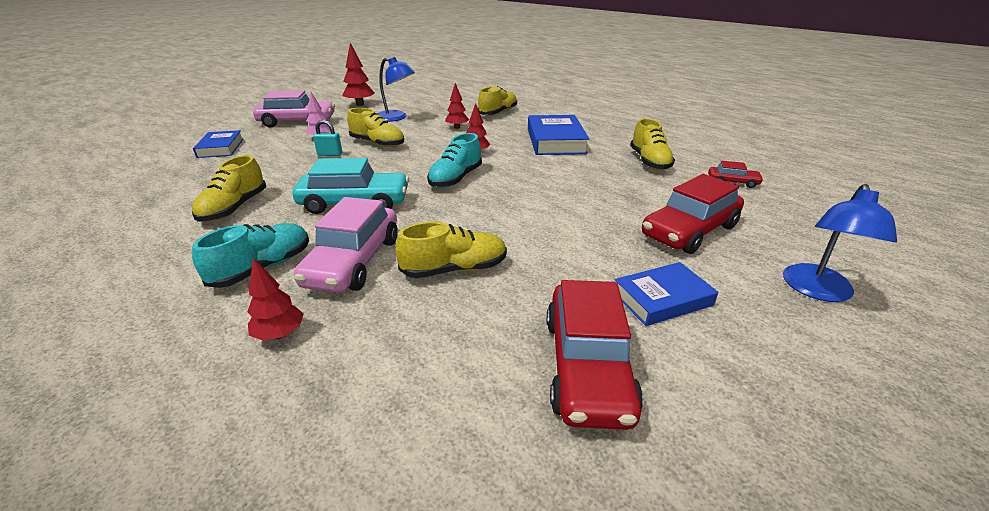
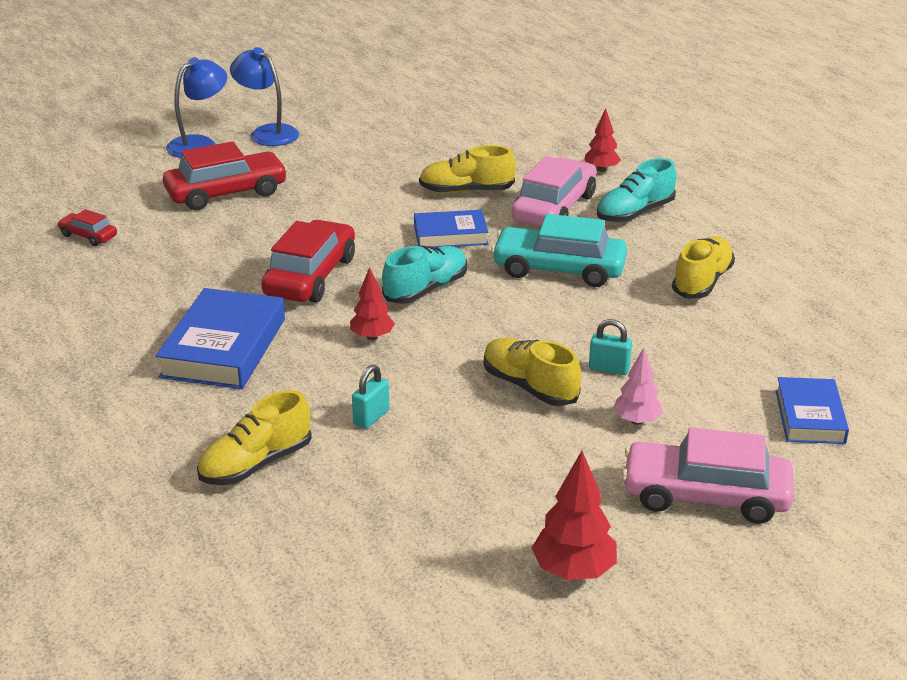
camera: 165 degrees left, 0 degrees up
(396, 118) = (486, 479): blue lamp -> blue lamp (267, 133)
(457, 127) = (371, 417): red tree -> turquoise padlock
(587, 366) = (405, 133): red car -> red car (311, 276)
(649, 161) = (138, 282): yellow shoe -> none
(662, 299) = (319, 154): blue book -> blue book (450, 235)

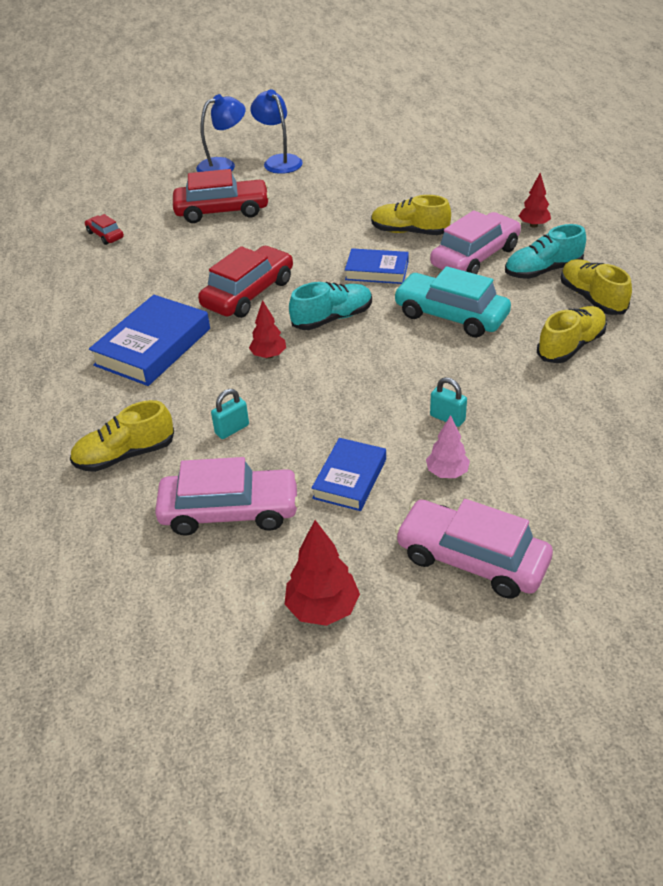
camera: 20 degrees right, 10 degrees up
(416, 498) = (230, 511): none -> pink car
(529, 387) = (372, 423): yellow shoe -> yellow shoe (592, 298)
(809, 417) = (605, 498): blue book -> blue book (349, 478)

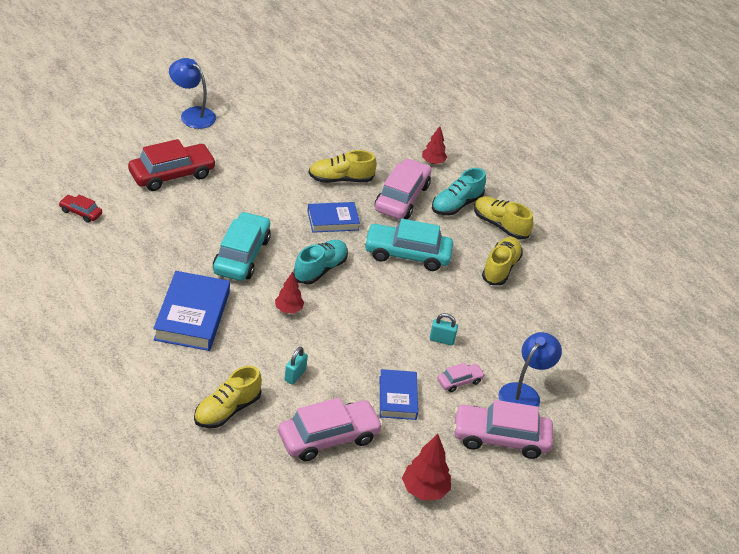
camera: 30 degrees left, 0 degrees up
(223, 165) = (144, 124): blue lamp -> blue lamp (524, 393)
(248, 293) = (241, 255): red car -> turquoise car
(447, 473) = (459, 381): pink tree -> pink car

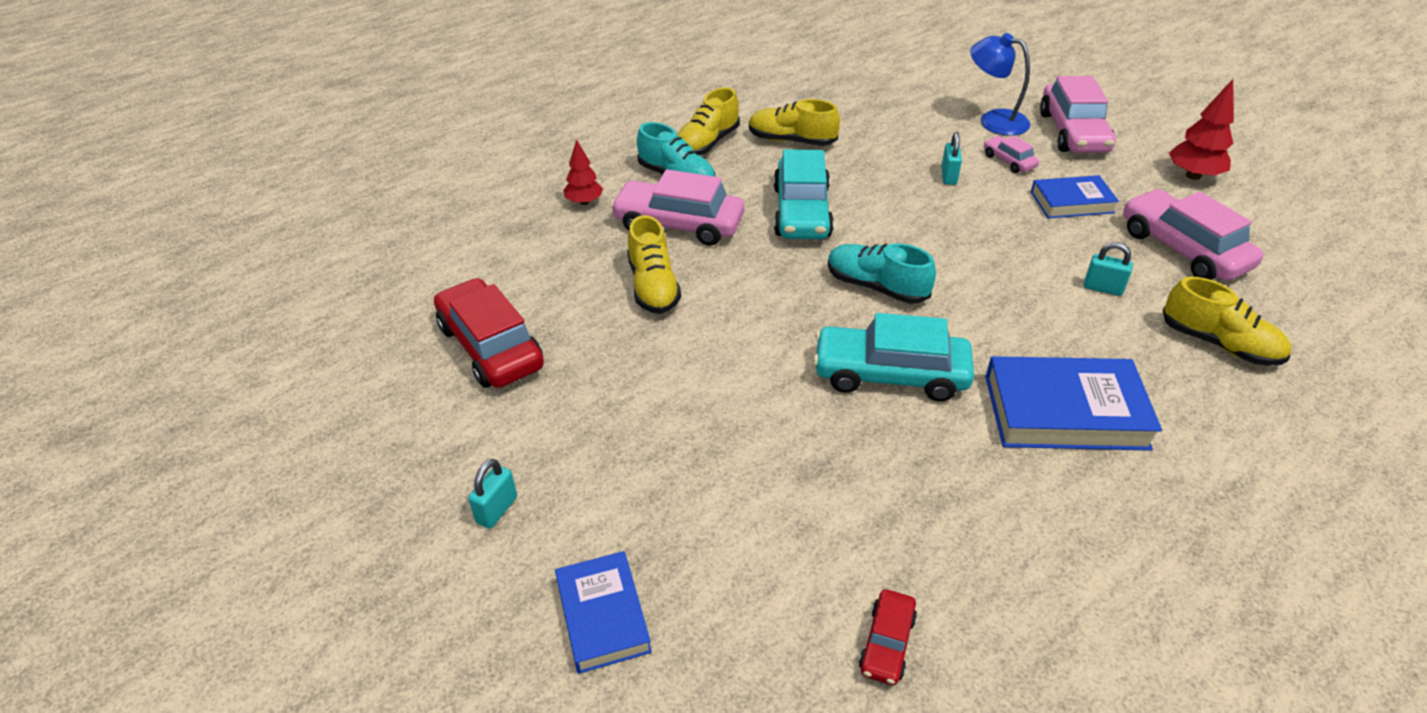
camera: 90 degrees left, 0 degrees up
(172, 174) = (708, 507): red car -> red car (491, 347)
(192, 114) = (497, 510): blue lamp -> turquoise padlock
(288, 309) = (980, 308): red tree -> none
(333, 220) = (758, 285): blue book -> blue book (603, 616)

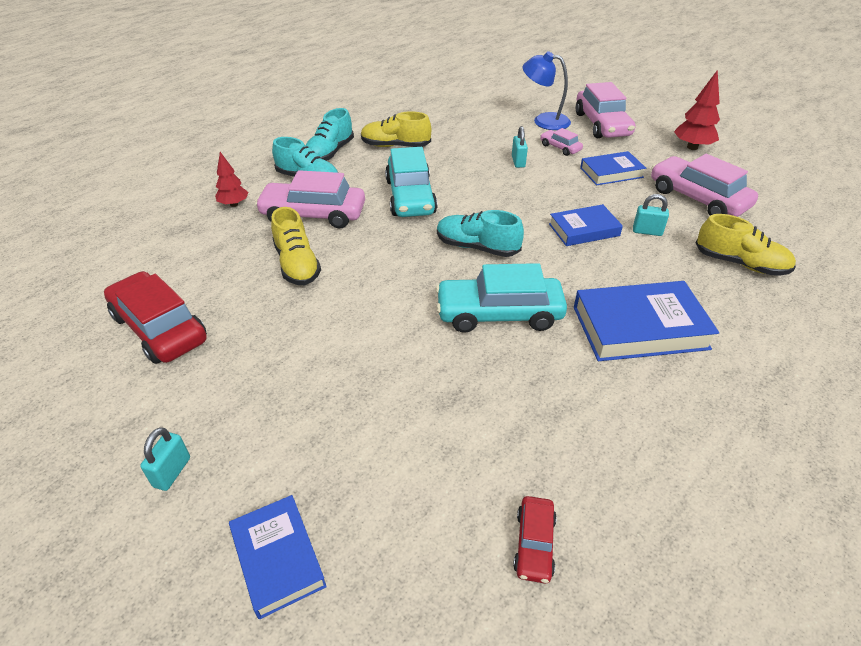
camera: 10 degrees left, 0 degrees up
(707, 144) = (329, 153): yellow shoe -> turquoise shoe
(1018, 277) = (584, 230): none -> blue book

